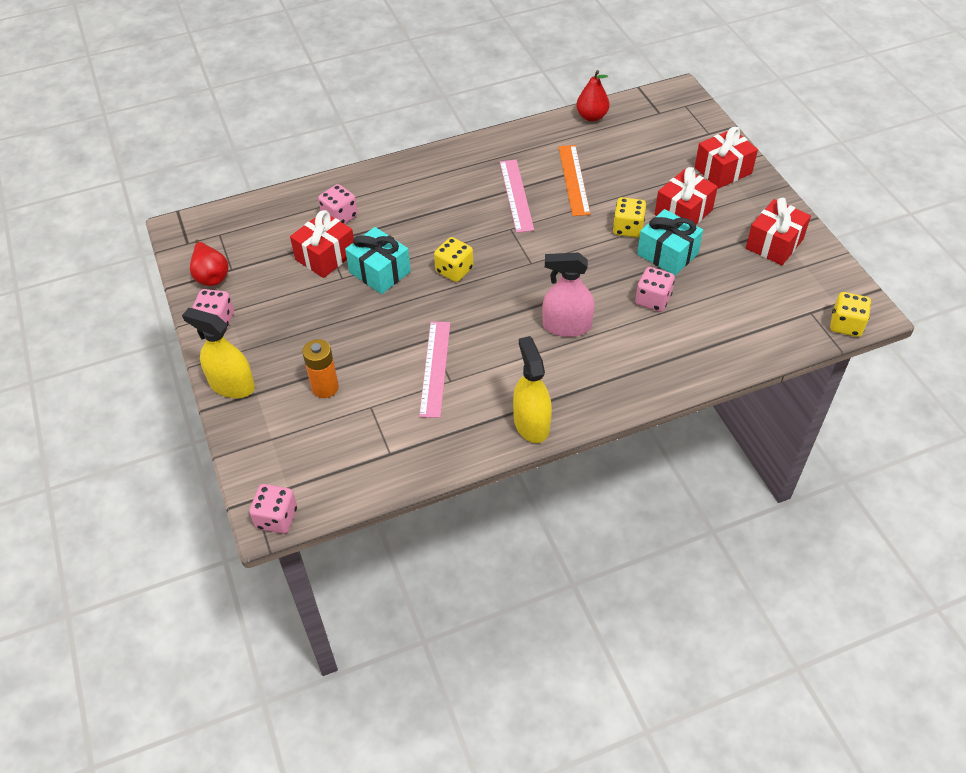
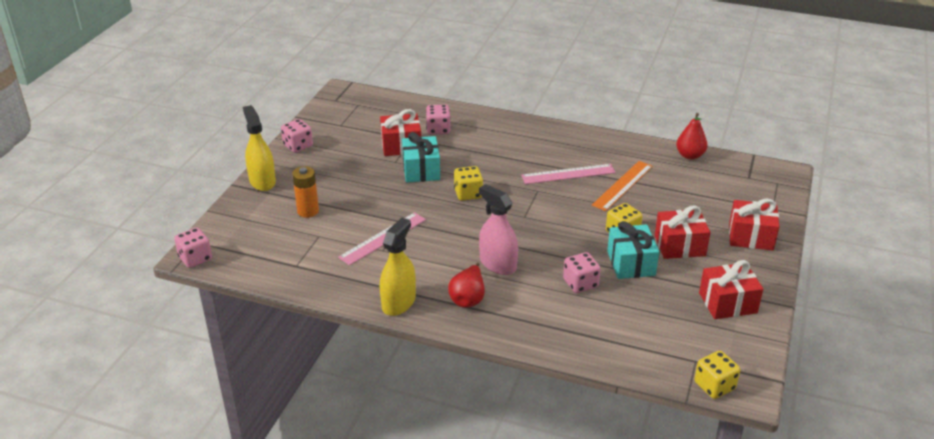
camera: 40 degrees right, 15 degrees down
(211, 275) = (325, 122): red pear -> red pear (468, 298)
(516, 195) = (568, 174): pink ruler -> pink ruler turned 45 degrees clockwise

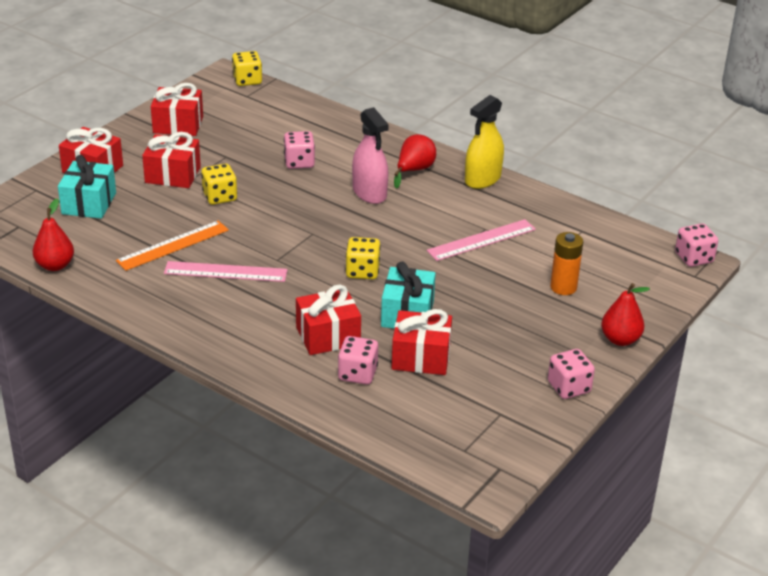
camera: 165 degrees left, 0 degrees up
(262, 181) = (620, 339): yellow spray bottle -> red pear
(469, 147) = (328, 336): none -> red gift
(631, 263) = (236, 169): turquoise gift -> turquoise gift (89, 203)

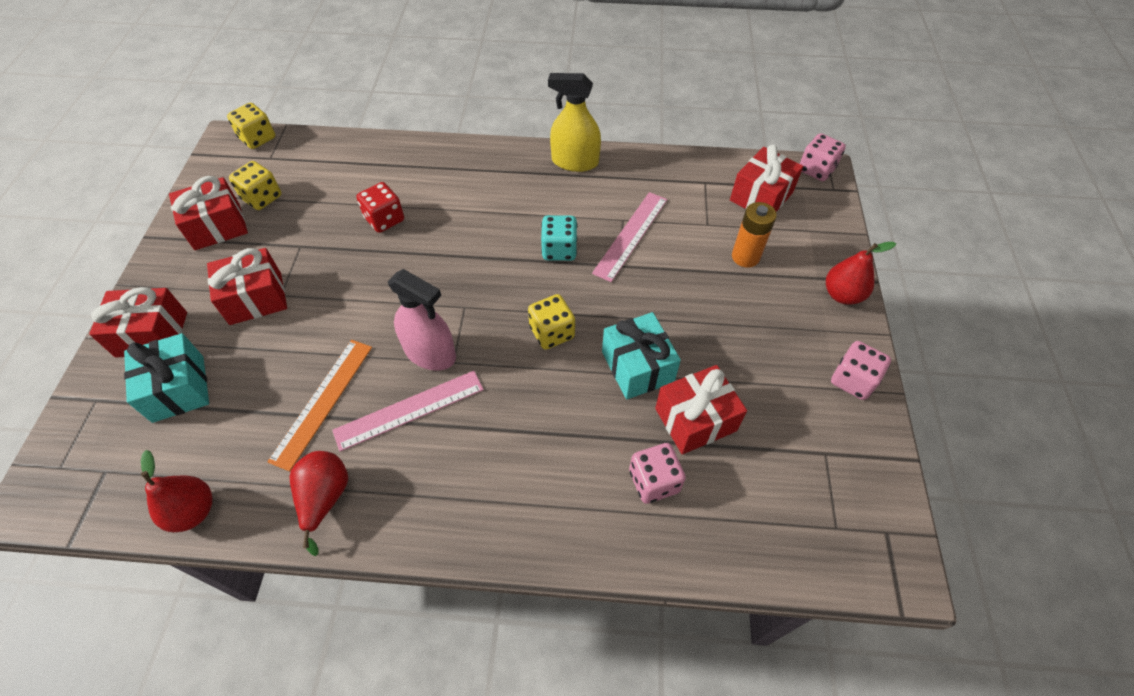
camera: 30 degrees left, 20 degrees up
(220, 197) = (330, 304): yellow dice -> yellow dice (262, 197)
(299, 162) = (384, 219): pink dice -> red dice
(328, 336) = (584, 443): red gift -> red gift (761, 196)
(369, 193) = (483, 226): pink spray bottle -> pink spray bottle (430, 353)
(414, 170) = (505, 179): red pear -> red pear (325, 498)
(415, 228) = (559, 250): none -> turquoise dice
(483, 179) = (575, 162): yellow spray bottle -> yellow spray bottle turned 90 degrees clockwise

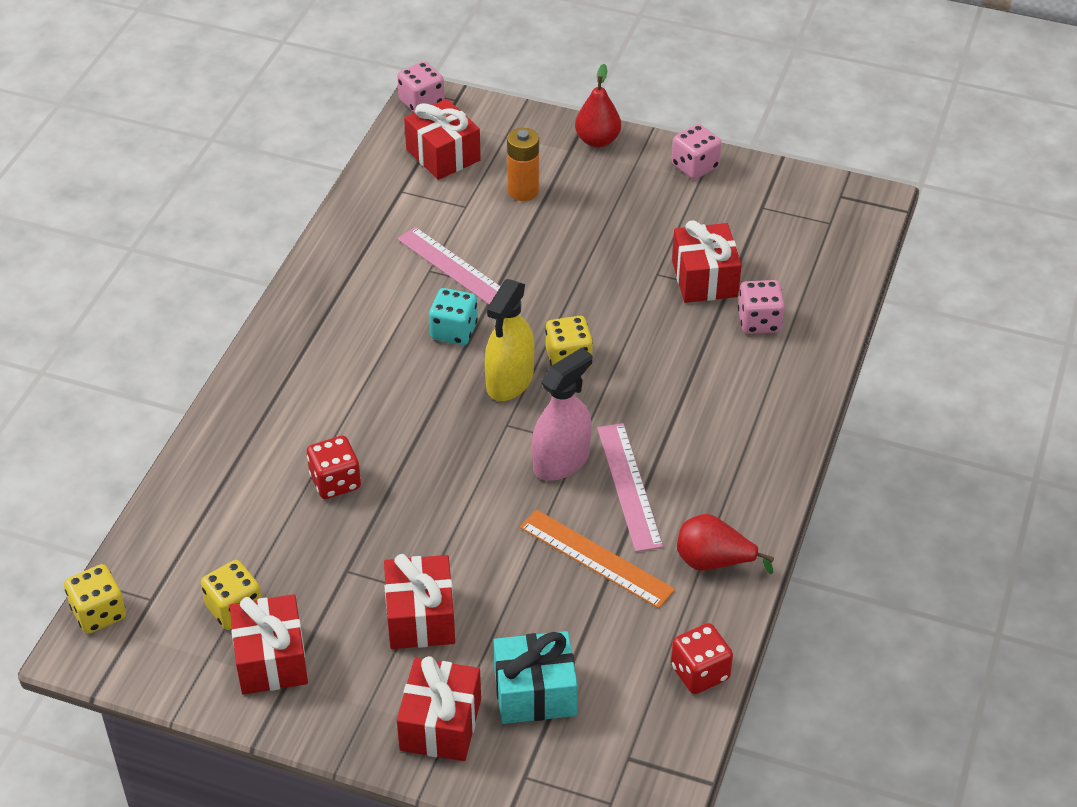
camera: 75 degrees left, 10 degrees down
(193, 511) = (700, 672): red pear -> red dice
(575, 162) = (314, 290): yellow spray bottle -> yellow spray bottle (510, 381)
(637, 367) = (633, 304): turquoise gift -> none

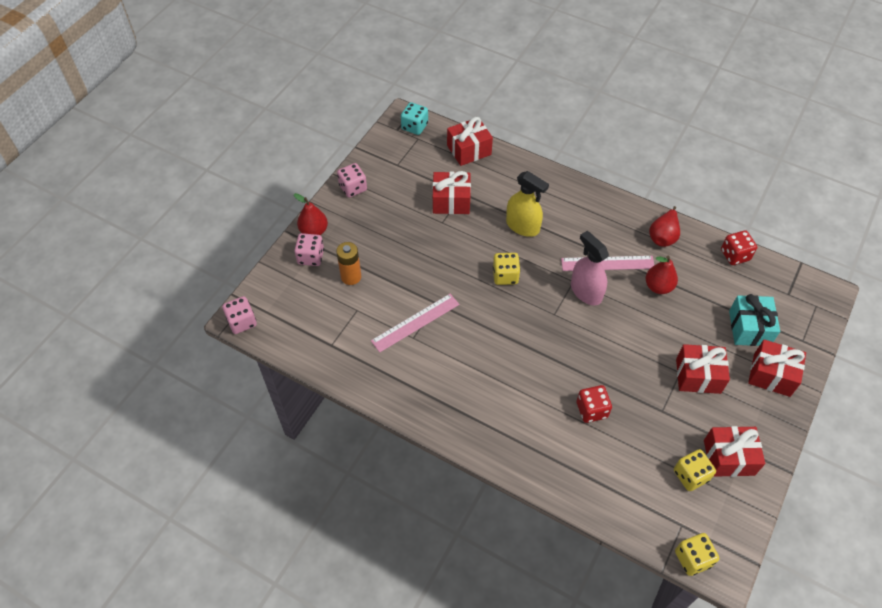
camera: 80 degrees left, 10 degrees up
(443, 155) = (302, 316): red gift -> red gift (469, 150)
(454, 331) = (471, 331): turquoise dice -> turquoise dice (414, 126)
(510, 381) = (519, 307): yellow spray bottle -> yellow spray bottle (522, 226)
(596, 558) = (658, 286): orange ruler -> red pear
(759, 321) = (490, 184): pink dice -> pink dice (311, 257)

